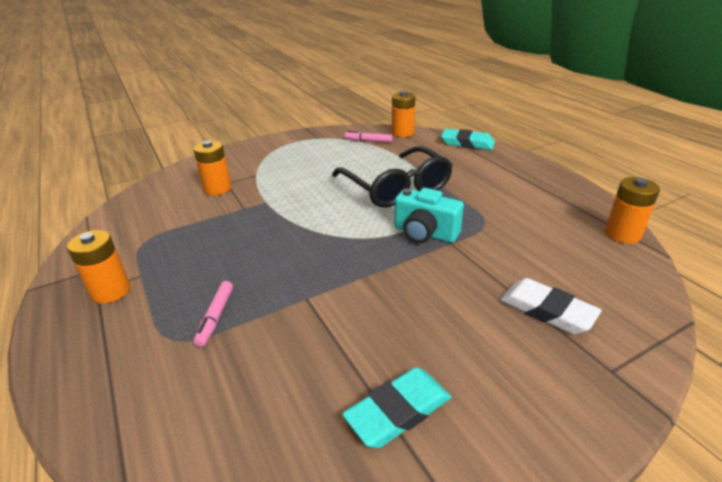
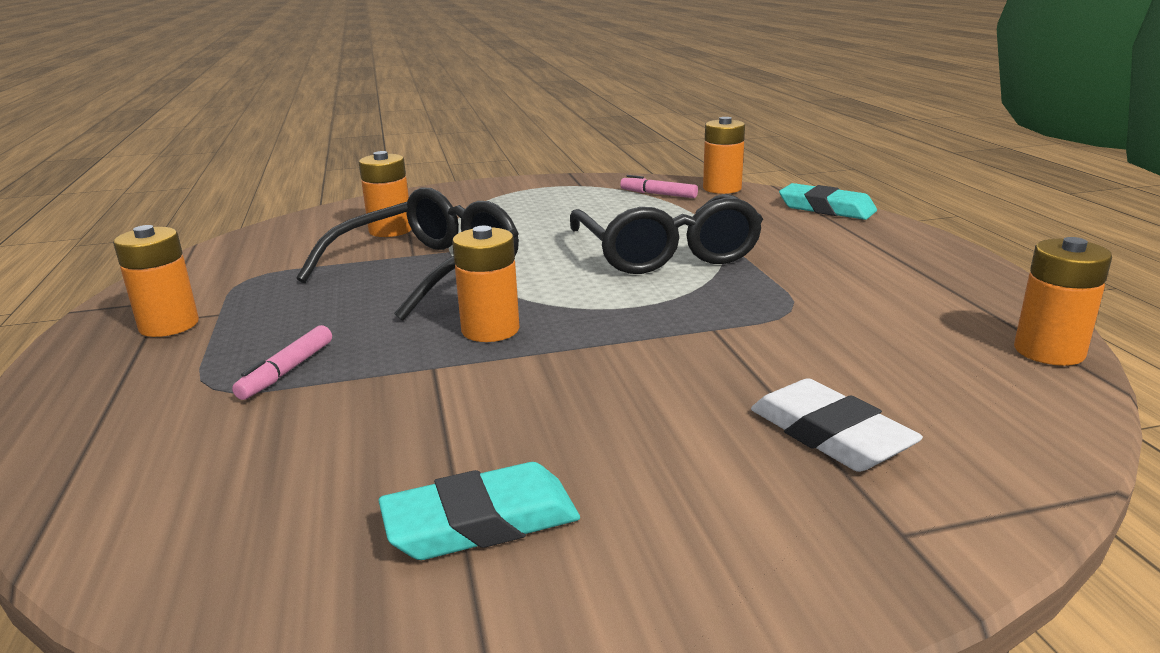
camera: 15 degrees right, 10 degrees down
(261, 219) = (428, 270): none -> black glasses
(325, 263) = (490, 330): none -> orange battery
(425, 233) = (676, 312): turquoise camera -> none

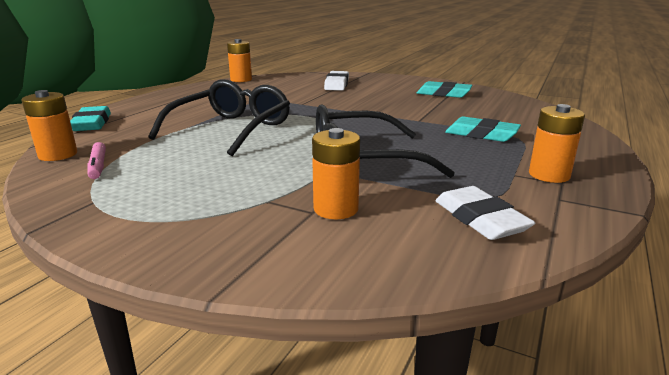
camera: 140 degrees left, 0 degrees up
(253, 259) = (480, 219): none -> white eraser
(287, 371) = (481, 134): pink marker -> turquoise eraser
(490, 330) = (378, 124): orange battery -> none

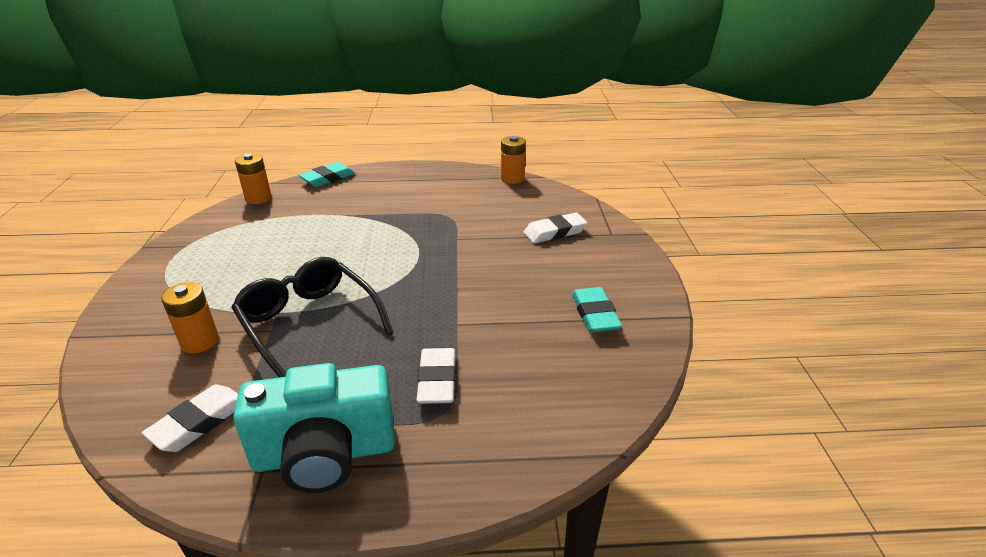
camera: 60 degrees right, 10 degrees up
(98, 166) = (244, 220): pink marker -> none
(231, 129) = (352, 234): black glasses -> none
(481, 134) = (437, 380): turquoise eraser -> white eraser
(549, 175) = (325, 454): orange battery -> turquoise camera

